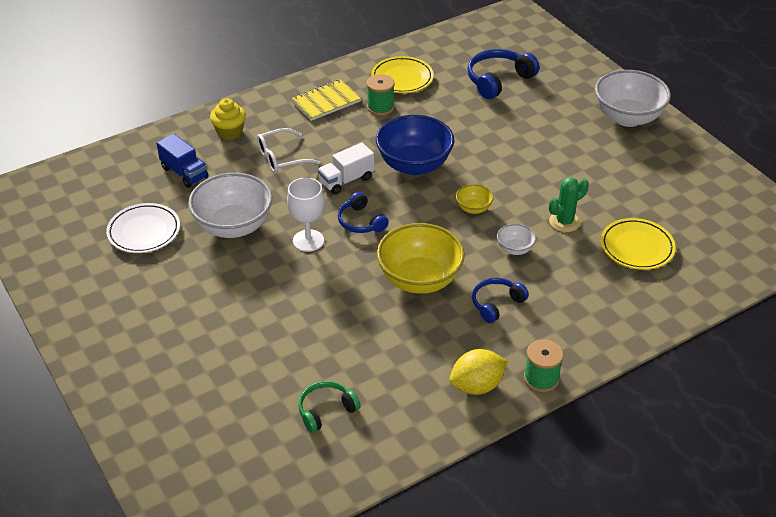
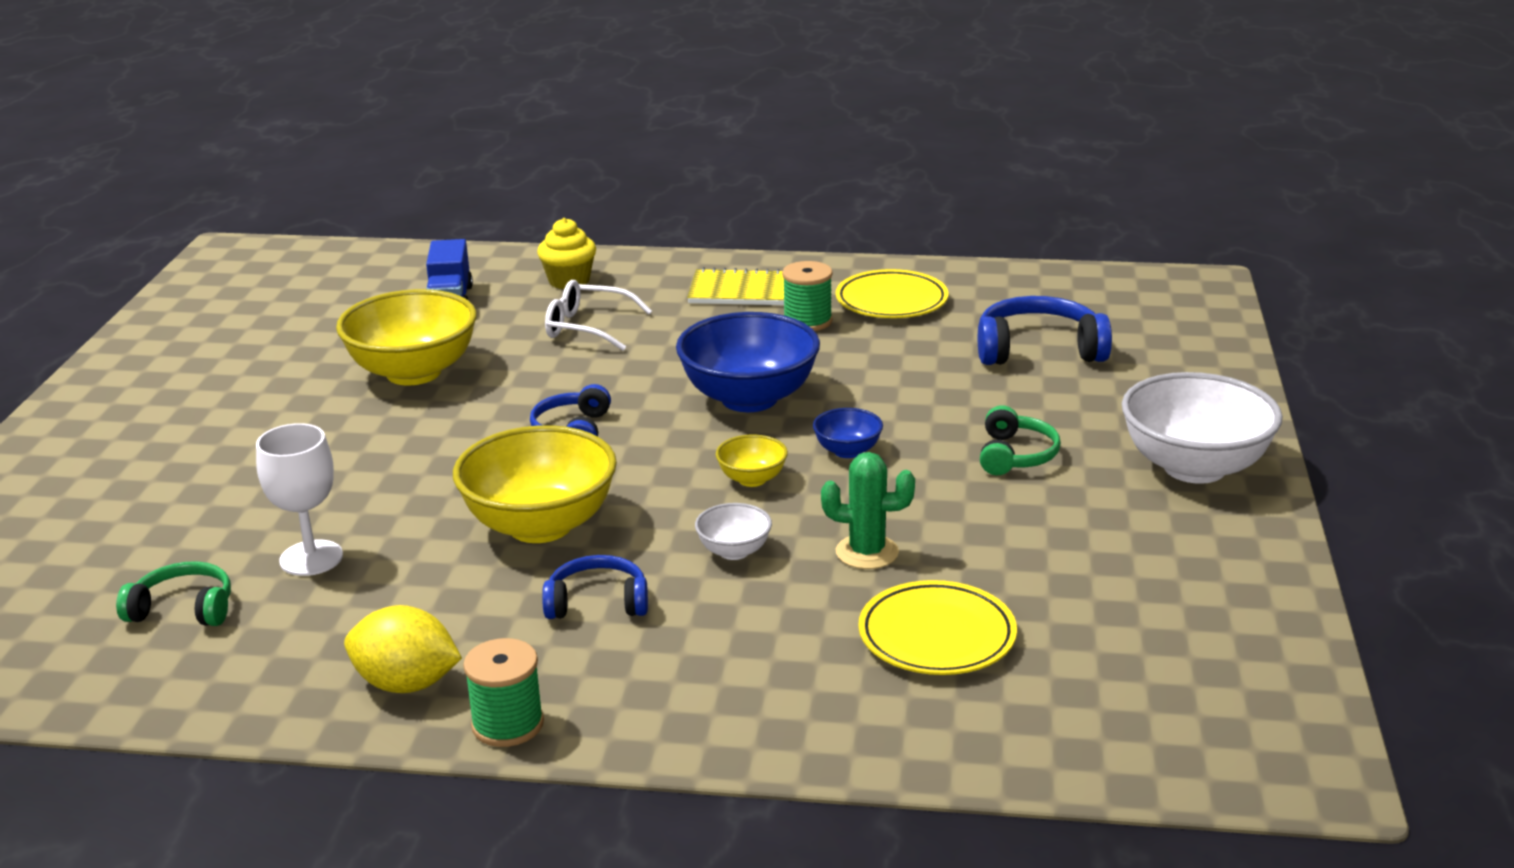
camera: 40 degrees right, 15 degrees down
(144, 231) = (310, 338): white plate -> none
(233, 226) = (413, 372): white bowl -> yellow bowl
(308, 240) = (474, 423): white goblet -> white goblet (311, 558)
(346, 180) = (629, 380): white truck -> none
(492, 174) = (847, 451): none -> blue bowl
(558, 143) = (1016, 455): none -> green headphones

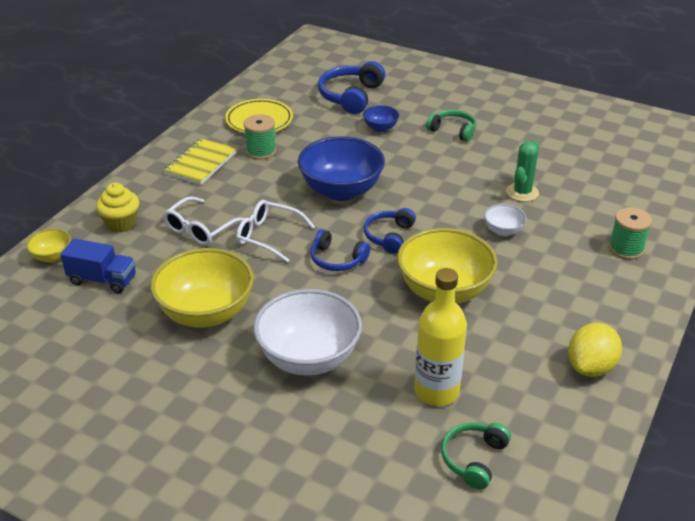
camera: 70 degrees left, 10 degrees up
(311, 558) = (436, 391): white goblet -> yellow bottle
(507, 724) = (638, 335): green spool -> green spool (626, 249)
(597, 602) = (534, 285): blue headphones -> blue headphones (389, 236)
(599, 373) = (268, 236): none -> white glasses
(752, 479) = (432, 209): yellow bowl -> yellow bowl (52, 256)
(847, 451) = (420, 174): blue bowl -> blue bowl (380, 128)
(937, 636) = (601, 192): yellow plate -> none
(1194, 467) = (489, 93): white bowl -> white bowl (308, 358)

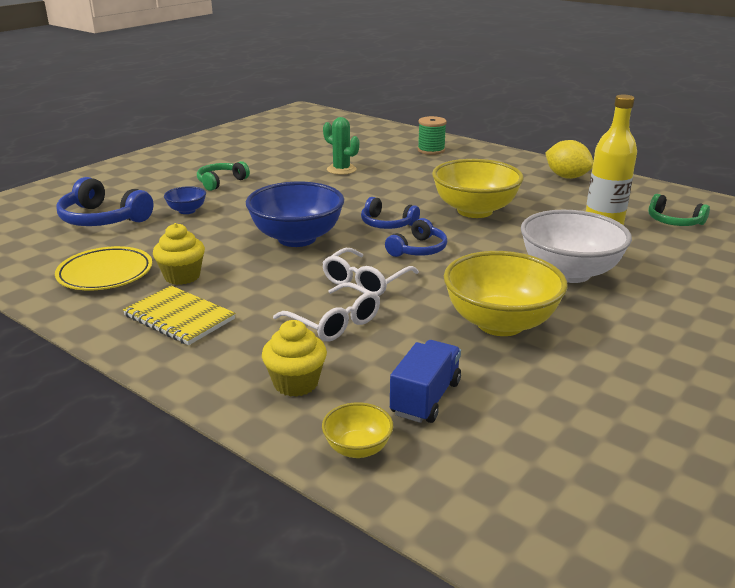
camera: 80 degrees left, 10 degrees down
(261, 151) = (182, 276): green spool -> yellow cupcake
(503, 231) = (394, 182): white bowl -> none

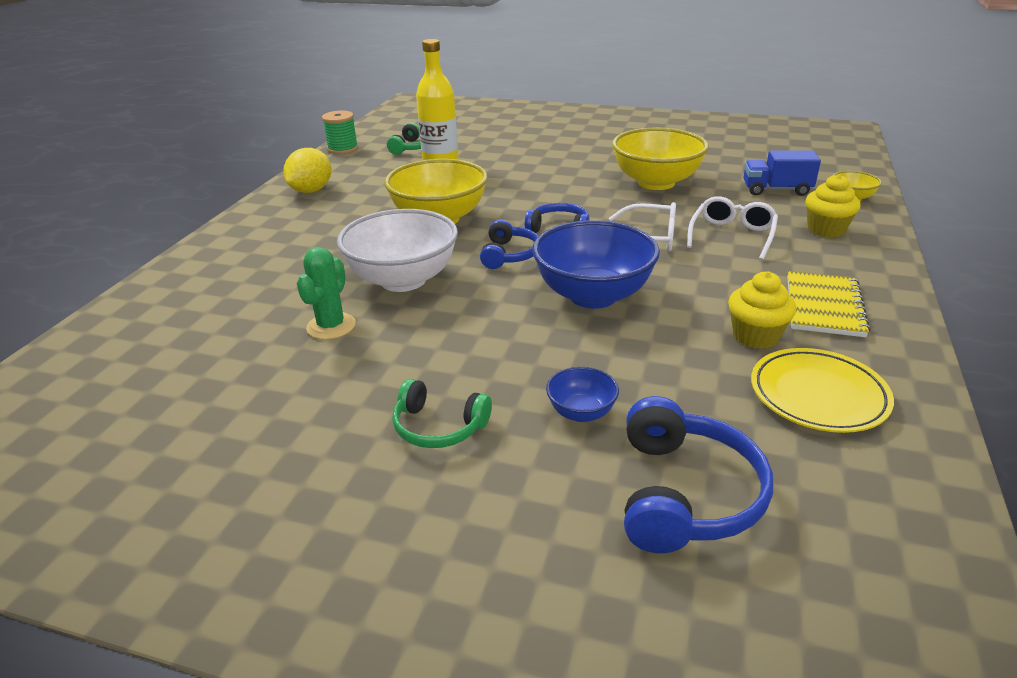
camera: 110 degrees left, 5 degrees up
(431, 150) = (220, 276): green spool -> green spool (343, 149)
(569, 273) = (548, 171): white bowl -> white bowl (403, 280)

